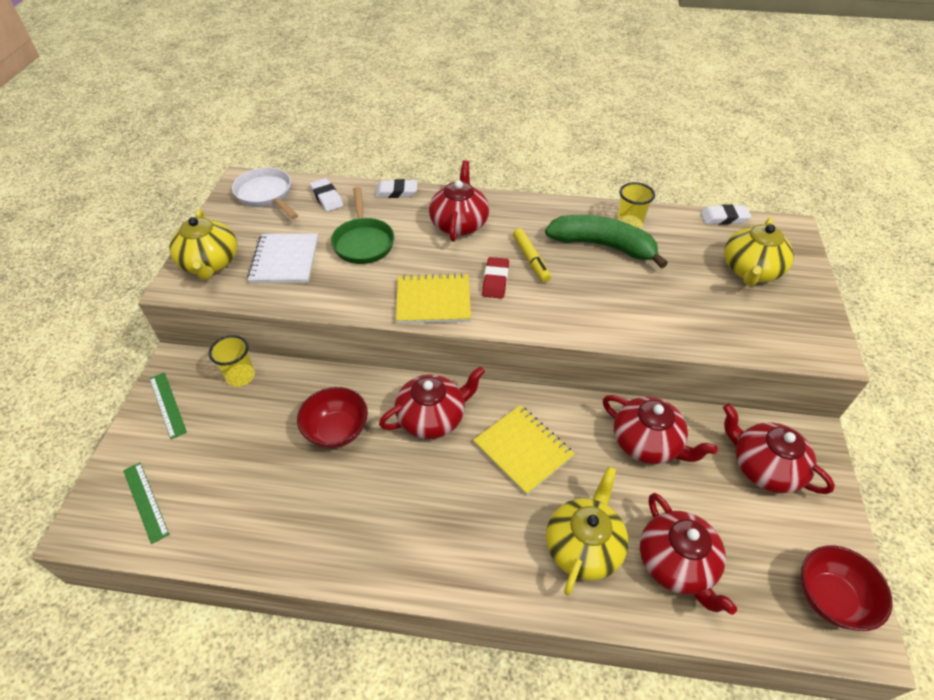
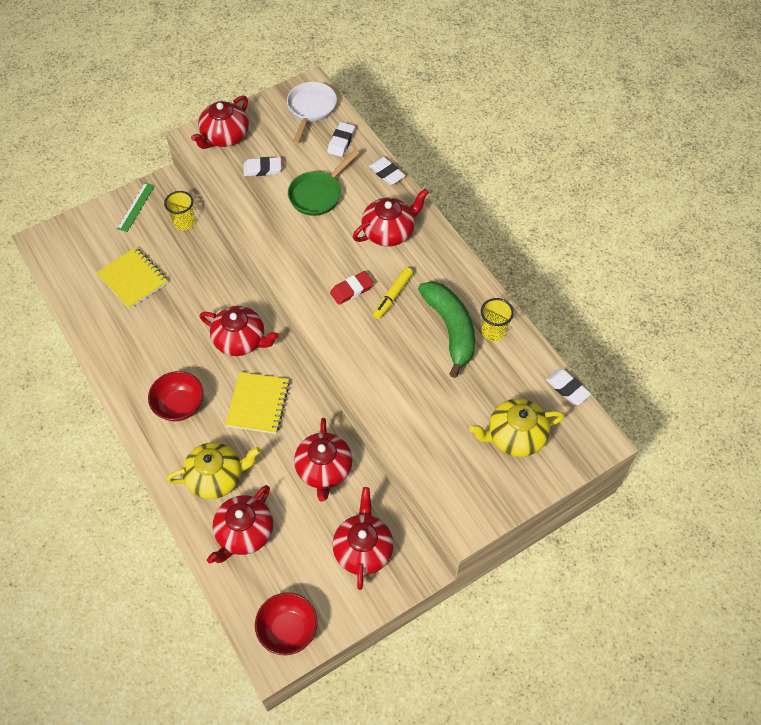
camera: 50 degrees right, 10 degrees up
(145, 501) = (74, 252): green ruler -> none
(210, 263) = (224, 136): yellow teapot -> red teapot
(285, 260) = (262, 169): white notebook -> white eraser
(337, 430) = (189, 300): red bowl -> red bowl (179, 405)
(433, 301) = (301, 270): yellow notebook -> yellow notebook (133, 279)

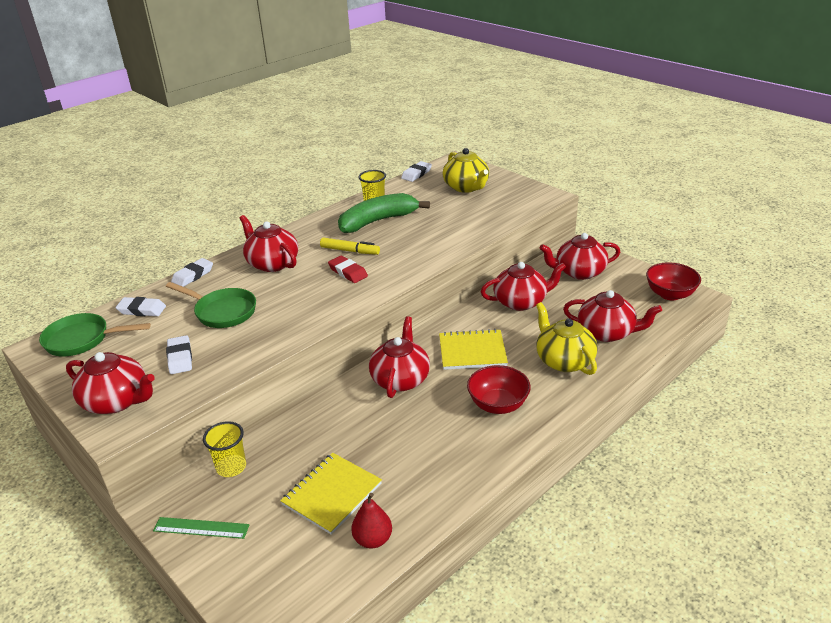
camera: 100 degrees left, 25 degrees down
(83, 298) = (373, 539): none -> red pear
(311, 109) = (82, 340): white pan -> green pan

